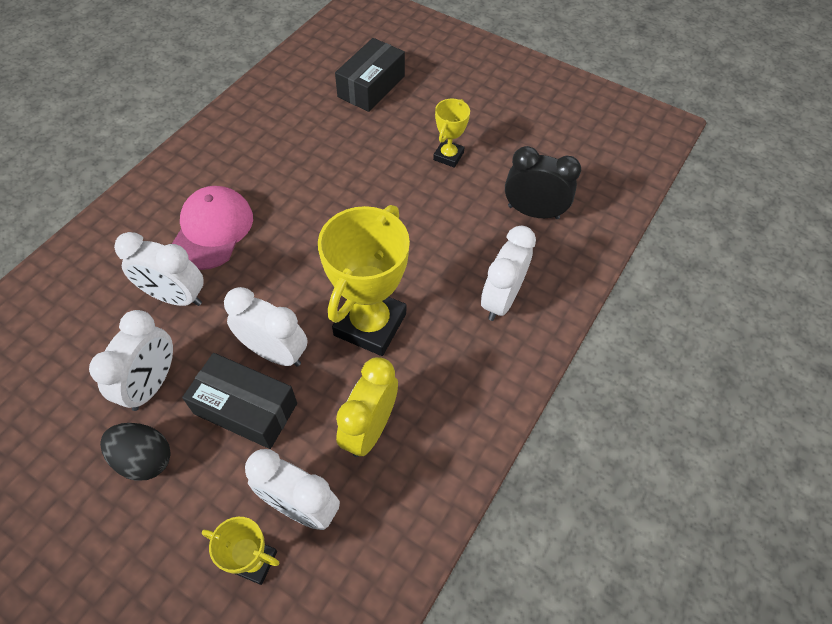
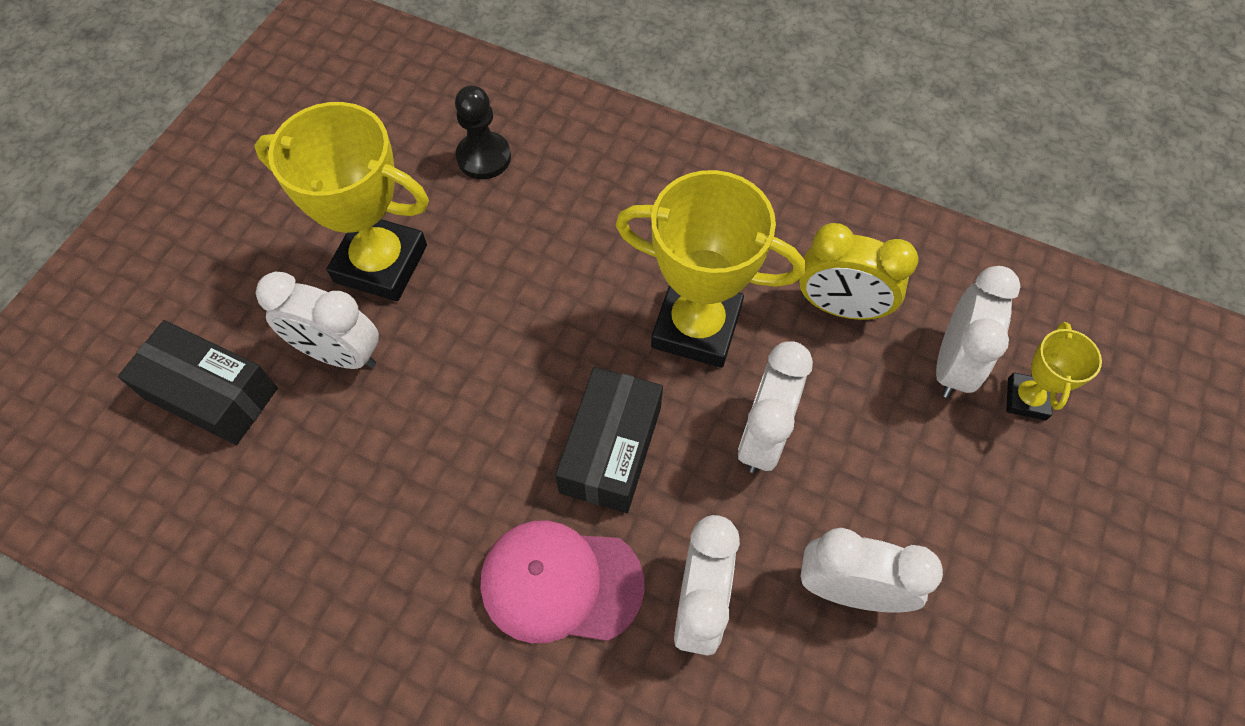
camera: 95 degrees left, 5 degrees up
(144, 459) = (953, 562): black egg -> none
(246, 408) = (851, 453): black box -> black box (611, 449)
(448, 156) = (381, 263): yellow trophy -> yellow trophy, size x1.95
(501, 299) = (632, 187): white clock -> white clock (340, 354)
(533, 212) = (484, 157): black clock -> black pawn

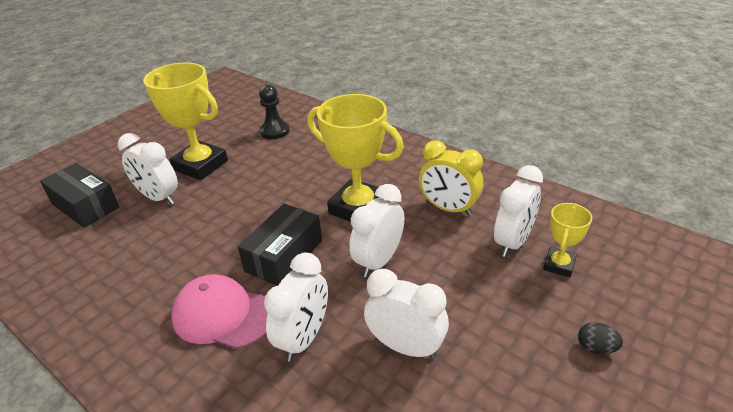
camera: 15 degrees right, 25 degrees down
(1100, 541) = (596, 348): none -> black egg

